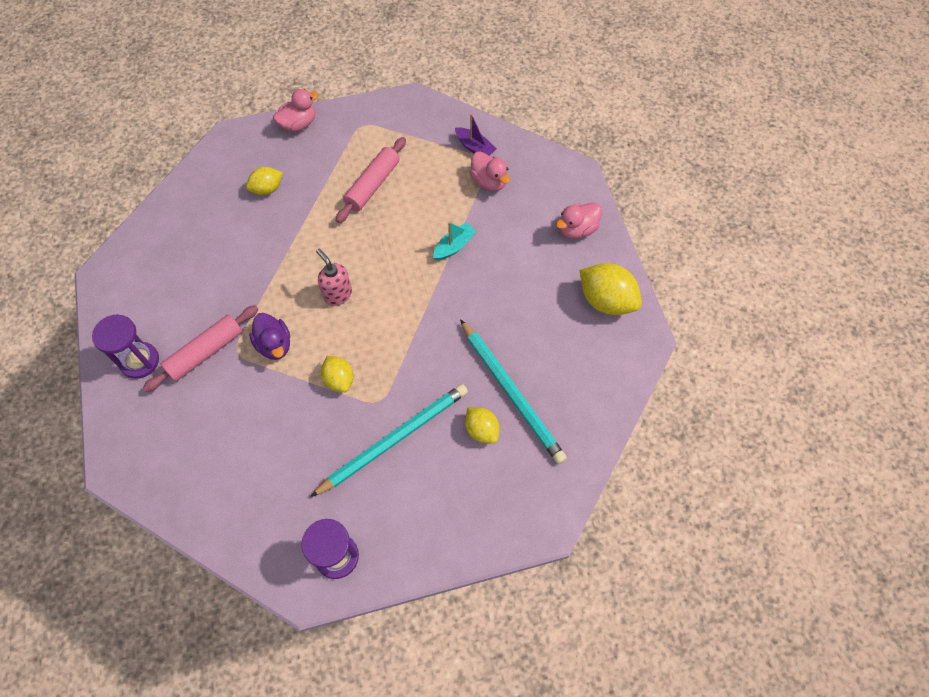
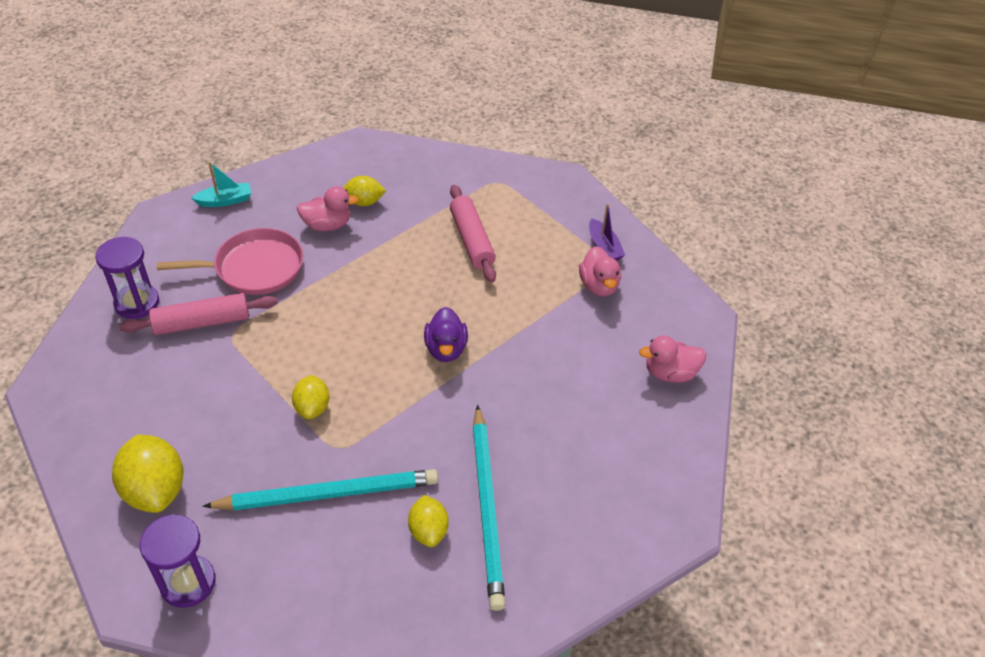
camera: 25 degrees right, 15 degrees down
(216, 286) = (254, 268): none -> pink pan
(274, 345) = (272, 345): purple duck -> purple duck (446, 349)
(298, 124) = (434, 157): pink duck -> pink duck (327, 225)
(337, 294) = (366, 326): pink soap dispenser -> none
(373, 185) = (472, 240): pink rolling pin -> pink rolling pin turned 75 degrees counterclockwise
(454, 246) = (519, 332): turquoise boat -> turquoise boat (225, 201)
(606, 301) = (659, 462): yellow lemon -> yellow lemon (155, 490)

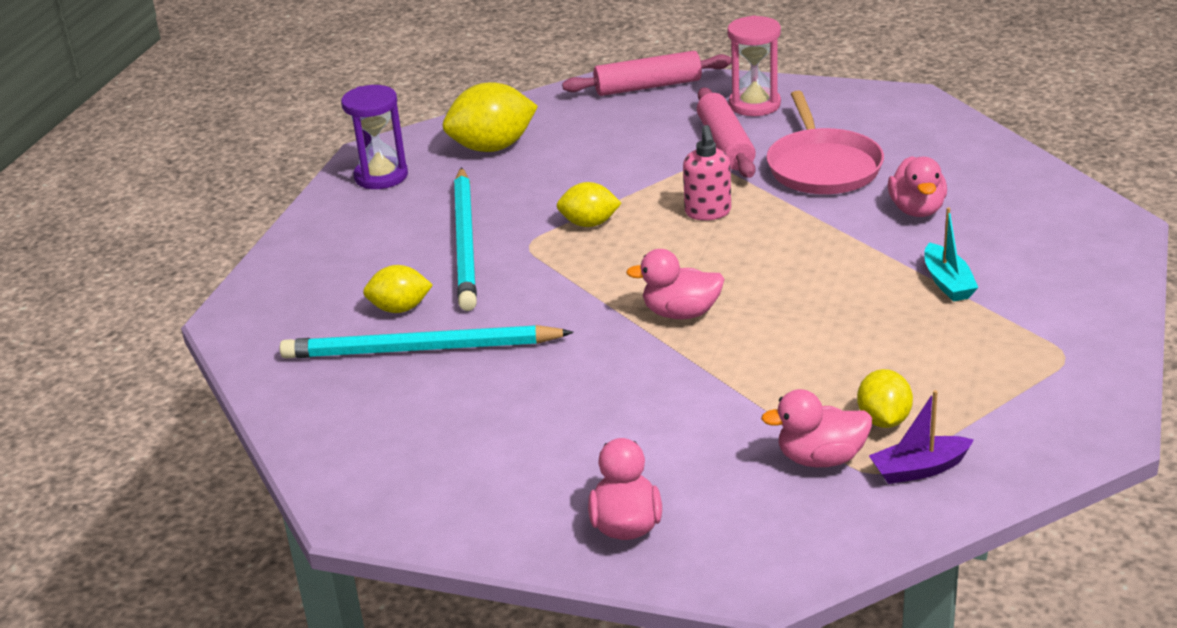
camera: 100 degrees right, 15 degrees down
(137, 303) = (754, 105): purple hourglass -> pink hourglass
(225, 201) = (949, 135): turquoise boat -> turquoise boat (947, 282)
(309, 334) = (708, 213): none -> pink soap dispenser
(364, 202) = (975, 235): yellow lemon -> yellow lemon (883, 420)
(446, 349) = (681, 313): purple duck -> pink duck
(472, 240) = (910, 331): pink rolling pin -> pink rolling pin (648, 86)

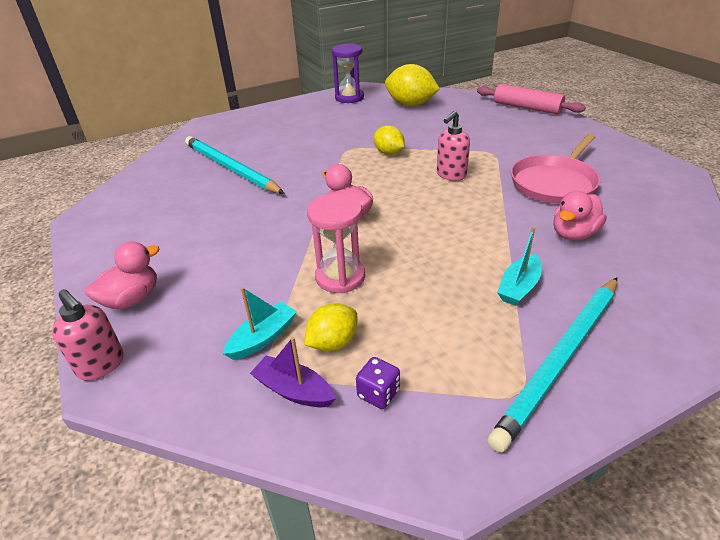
camera: 45 degrees right, 5 degrees up
(400, 308) = (256, 149): yellow lemon -> none
(466, 242) = (328, 136): turquoise pencil -> turquoise pencil (561, 358)
(724, 579) = (101, 365): none -> pink soap dispenser
(725, 144) = (519, 148): pink rolling pin -> none
(754, 105) = (569, 137): pink hourglass -> pink hourglass (340, 277)
(821, 458) = (263, 338): pink duck -> turquoise boat
(980, 425) = (378, 393): none -> purple dice

